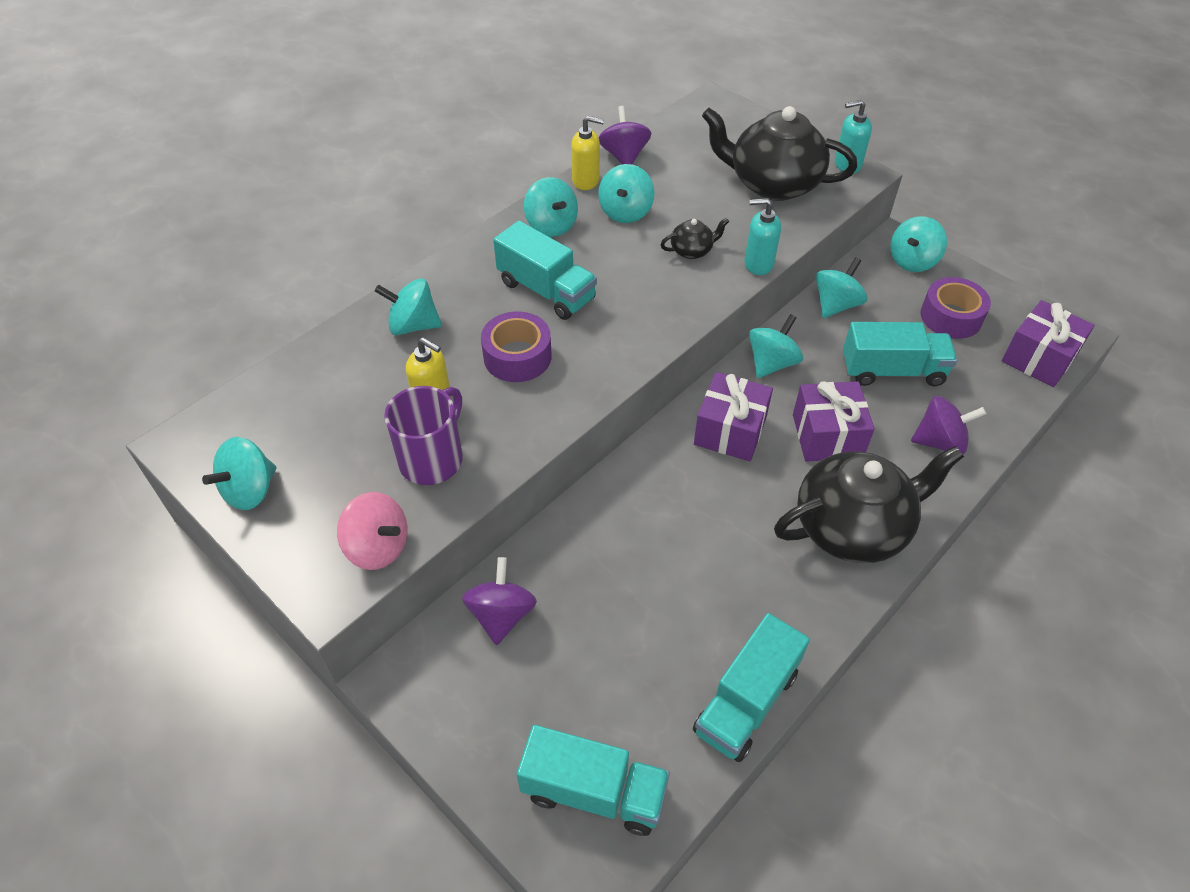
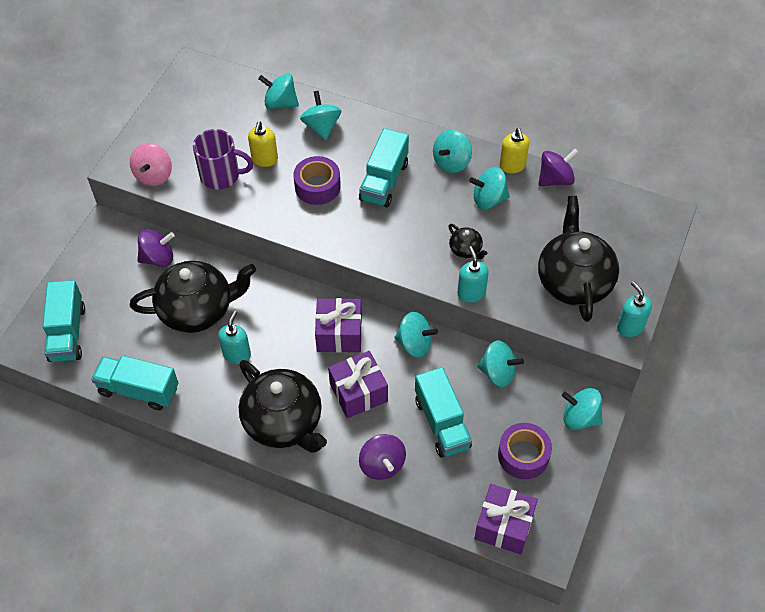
camera: 70 degrees right, 5 degrees up
(250, 490) = (171, 108): turquoise spinning top -> turquoise spinning top (280, 103)
(625, 584) = (197, 310): none -> black teapot
(723, 553) = (237, 354): none -> turquoise soap dispenser

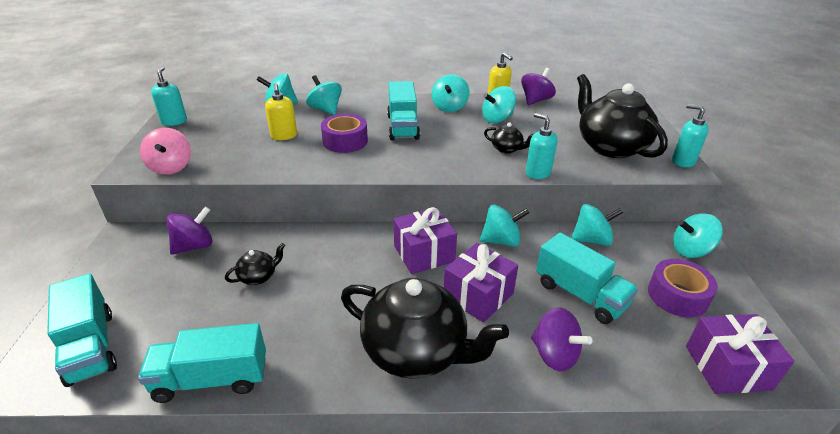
camera: 25 degrees left, 20 degrees down
(197, 310) = (258, 276): black teapot -> black teapot, size x0.43
(221, 175) = (245, 153): purple mug -> none
(237, 354) = (324, 302): turquoise soap dispenser -> turquoise soap dispenser (174, 121)

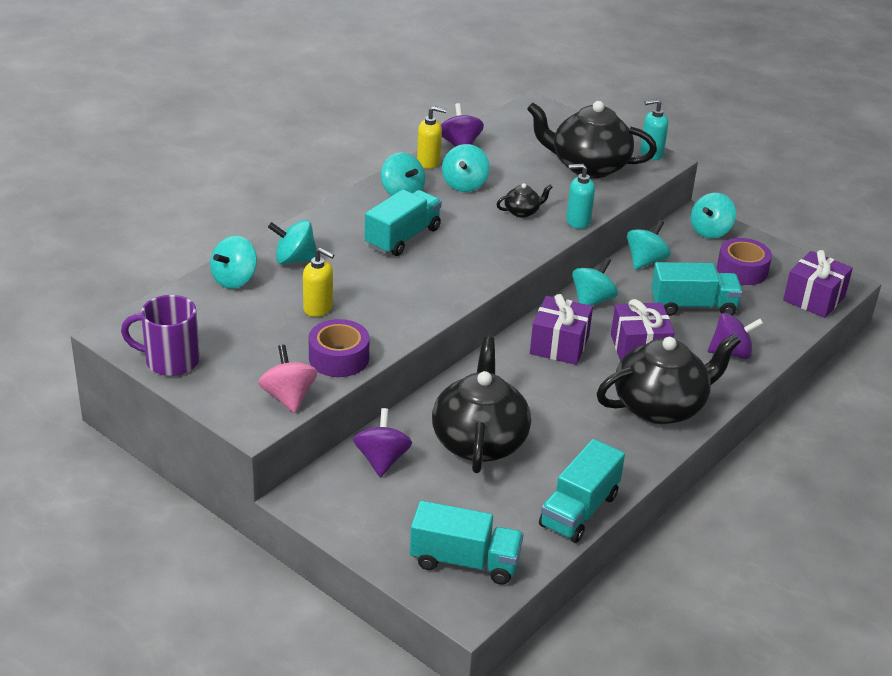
camera: 50 degrees left, 0 degrees up
(171, 167) = (288, 397): pink spinning top -> pink spinning top turned 135 degrees counterclockwise
(174, 121) = (170, 361): turquoise soap dispenser -> purple mug
(258, 276) = (479, 441): black teapot -> black teapot, size x2.33
(345, 141) = (384, 281): purple tape -> purple tape (338, 358)
(403, 127) = (403, 237): turquoise truck -> turquoise truck turned 90 degrees counterclockwise

